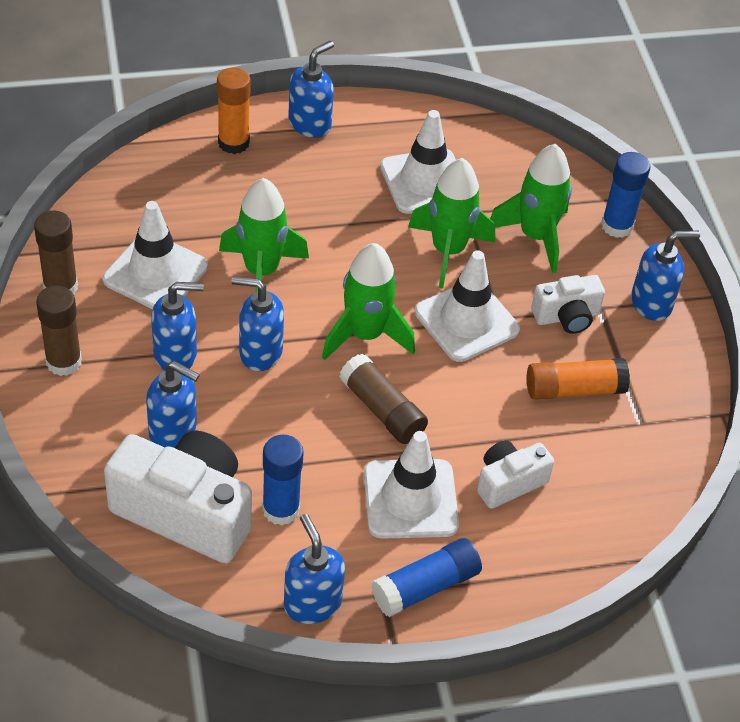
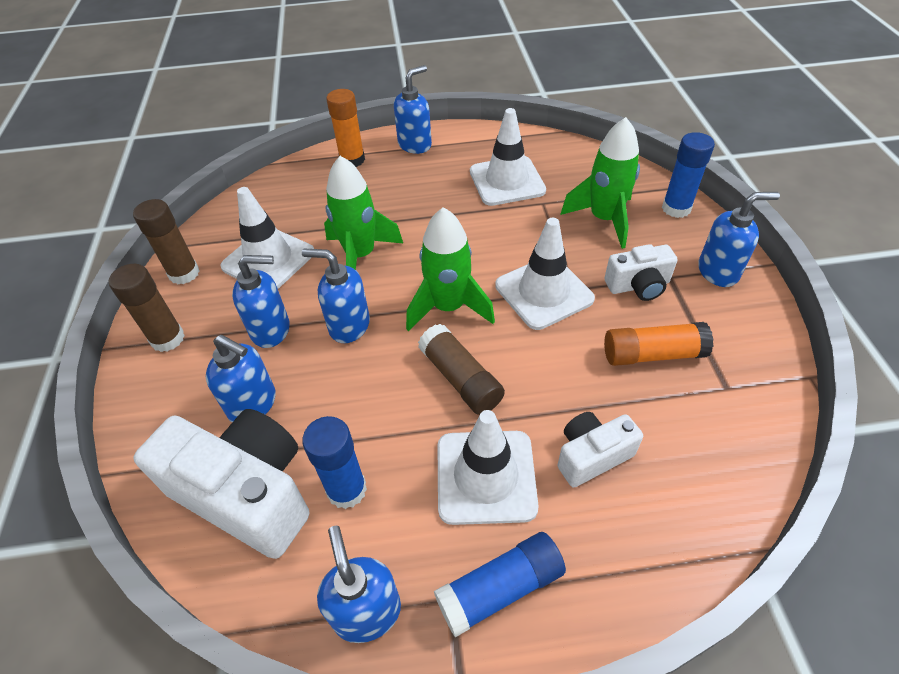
camera: 10 degrees right, 0 degrees up
(448, 251) = (526, 233): green rocket -> none

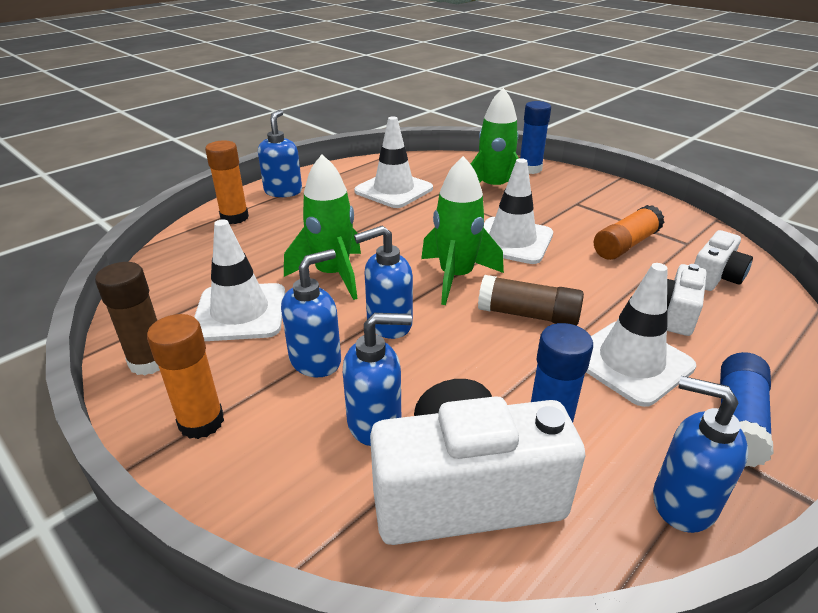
camera: 40 degrees left, 15 degrees down
(167, 339) = (201, 422): brown glue stick -> orange glue stick
(638, 286) = (565, 214): white camera -> white camera (715, 277)
(718, 271) = (599, 190): blue soap dispenser -> none

